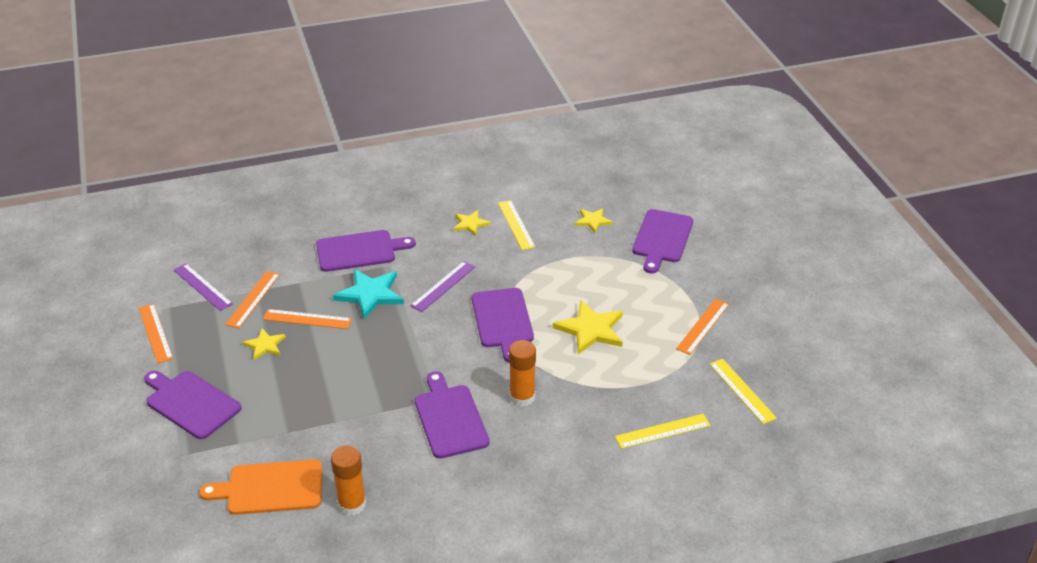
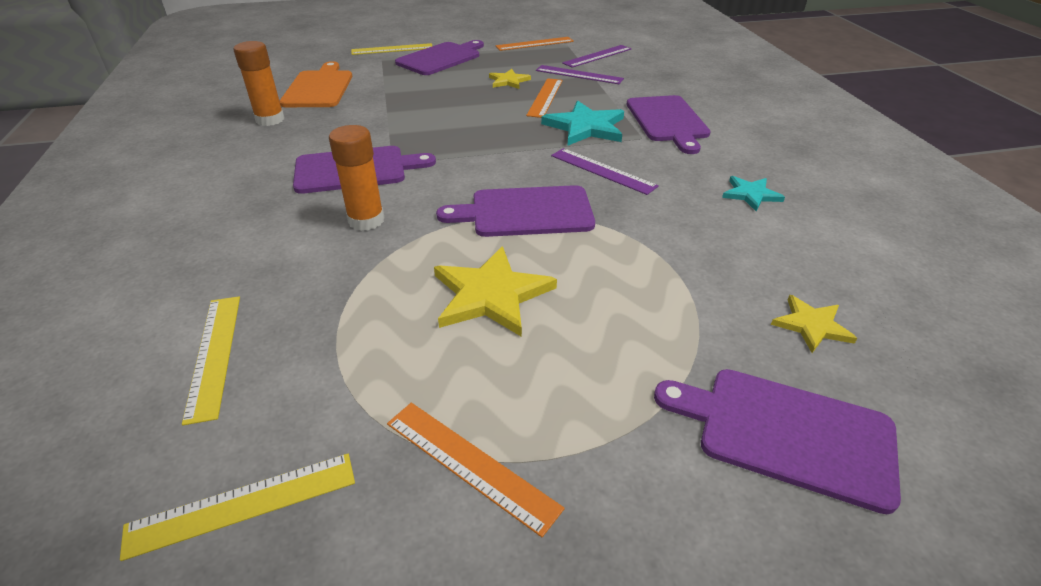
camera: 95 degrees right, 0 degrees up
(253, 299) = (579, 75): orange ruler -> purple ruler
(470, 224) = (751, 194): yellow star -> turquoise star
(516, 225) = (764, 235): yellow ruler -> yellow ruler (392, 49)

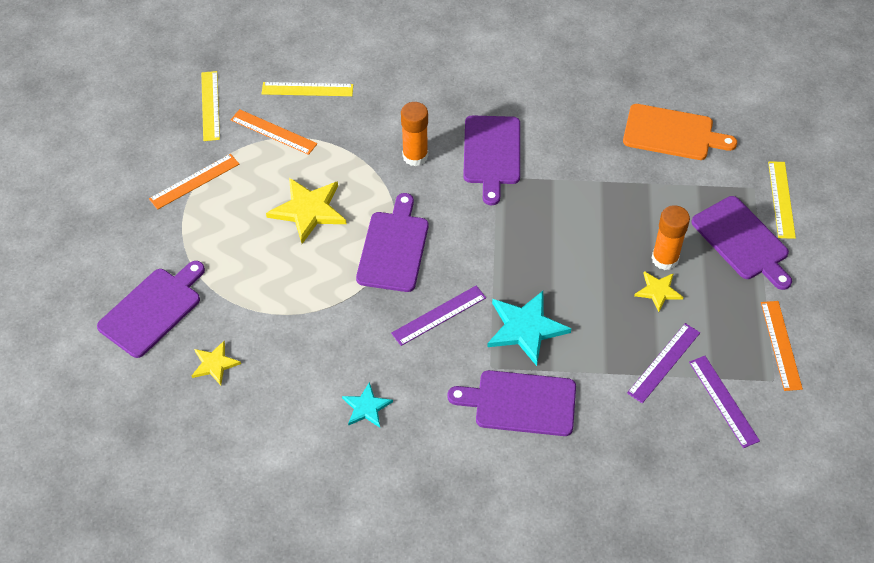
camera: 105 degrees right, 15 degrees up
(270, 120) = (603, 100): orange glue stick -> orange glue stick (665, 259)
(545, 97) = (605, 313): orange ruler -> orange ruler (273, 132)

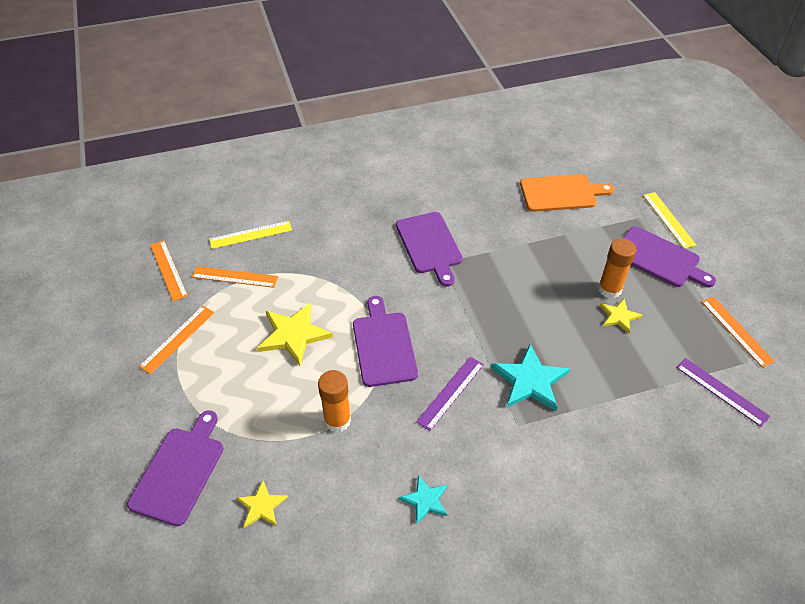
camera: 20 degrees left, 5 degrees down
(210, 105) = (168, 270): yellow ruler -> orange ruler
(415, 156) = (367, 264): orange glue stick -> orange glue stick (337, 420)
(520, 403) = (559, 449): purple cutting board -> none
(664, 362) = (657, 374): purple ruler -> none

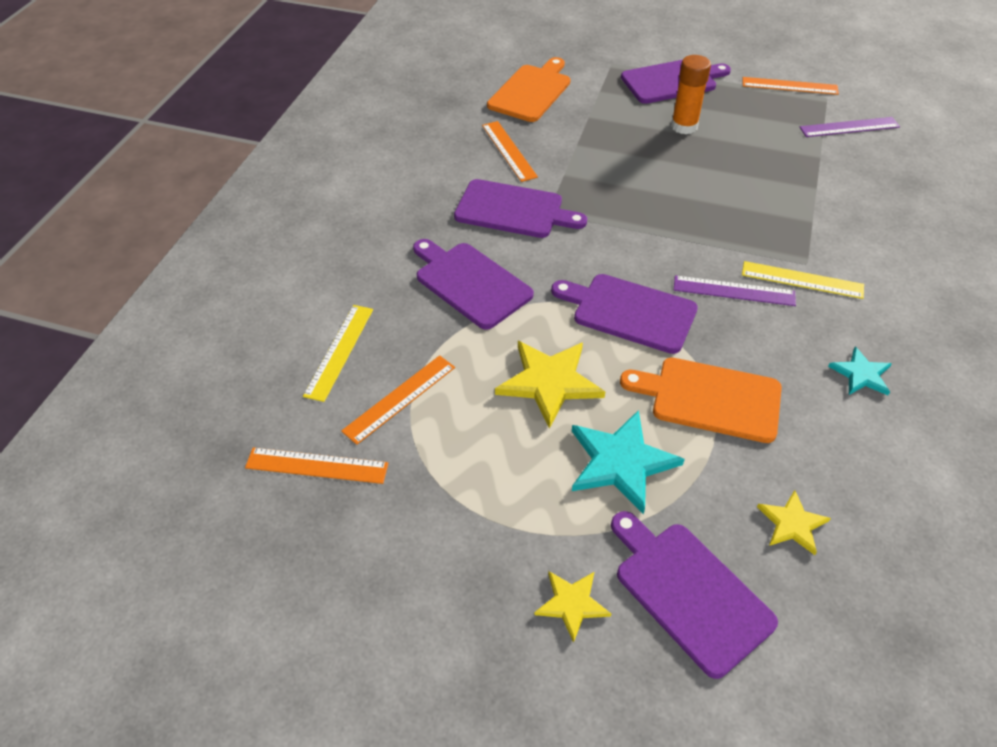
camera: 55 degrees left, 0 degrees up
(177, 339) = (457, 505): orange ruler -> orange ruler (509, 151)
(337, 420) = (709, 399): orange glue stick -> orange cutting board
(347, 259) = (470, 283): none -> purple cutting board
(450, 392) = (734, 291): purple ruler -> purple ruler turned 60 degrees counterclockwise
(530, 380) = (757, 229): turquoise star -> turquoise star (621, 462)
(619, 316) = (722, 137): yellow star -> yellow star (572, 604)
(668, 219) = (629, 52): yellow ruler -> yellow ruler (802, 280)

